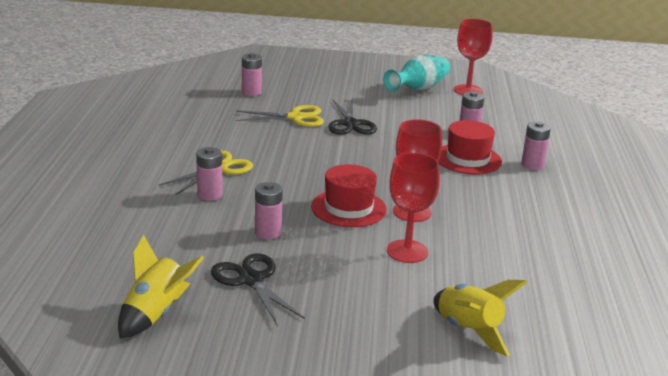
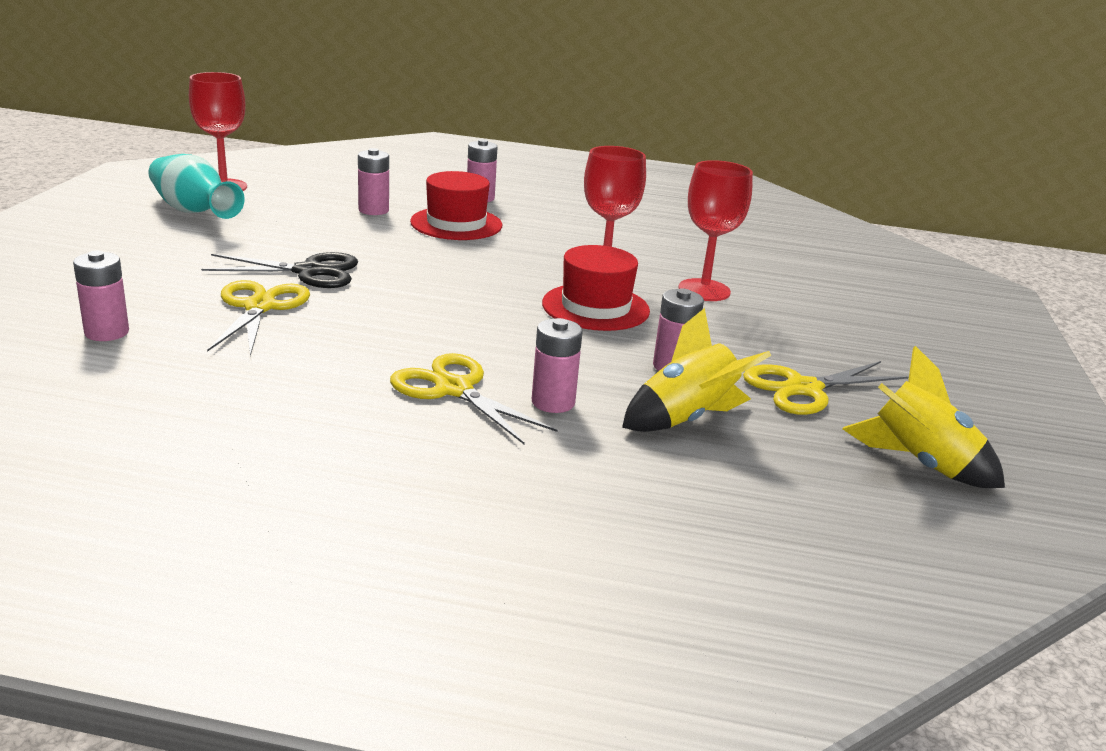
camera: 85 degrees left, 0 degrees up
(251, 280) = (803, 389): black scissors -> yellow scissors
(468, 330) = (855, 286): yellow rocket -> yellow rocket (686, 419)

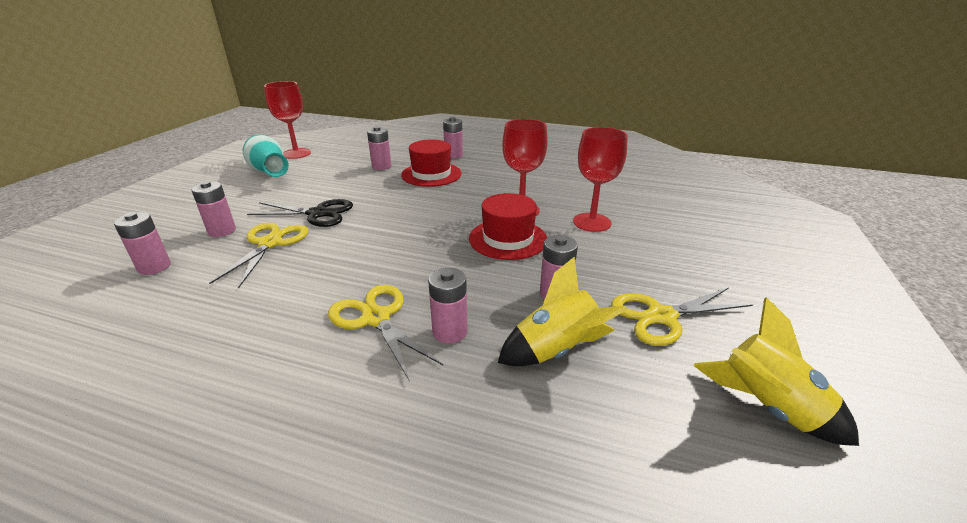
camera: 10 degrees right, 5 degrees up
(176, 291) = (222, 231): none -> pink battery

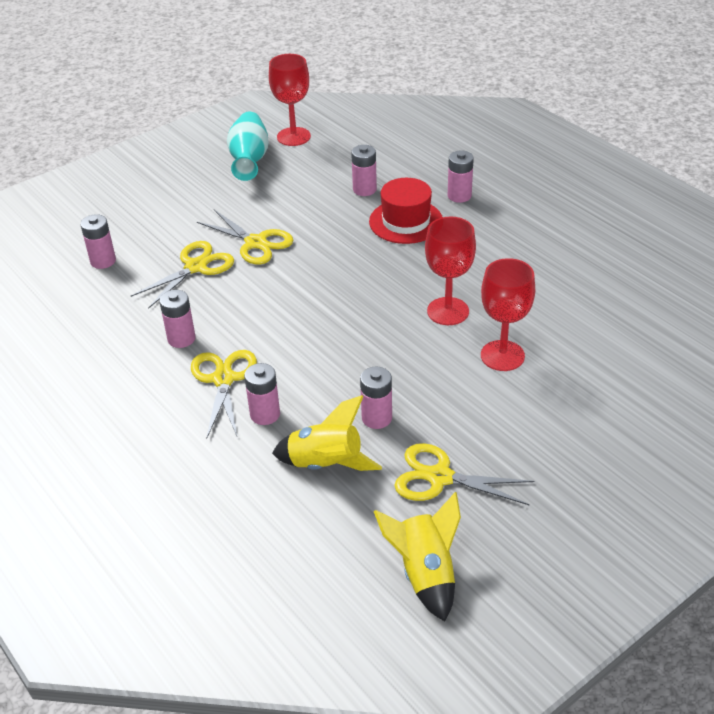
camera: 35 degrees right, 10 degrees up
(222, 231) = (167, 236): pink battery -> pink battery (181, 339)
(318, 214) = (256, 243): black scissors -> yellow scissors
(508, 239) = (397, 343): red hat -> none

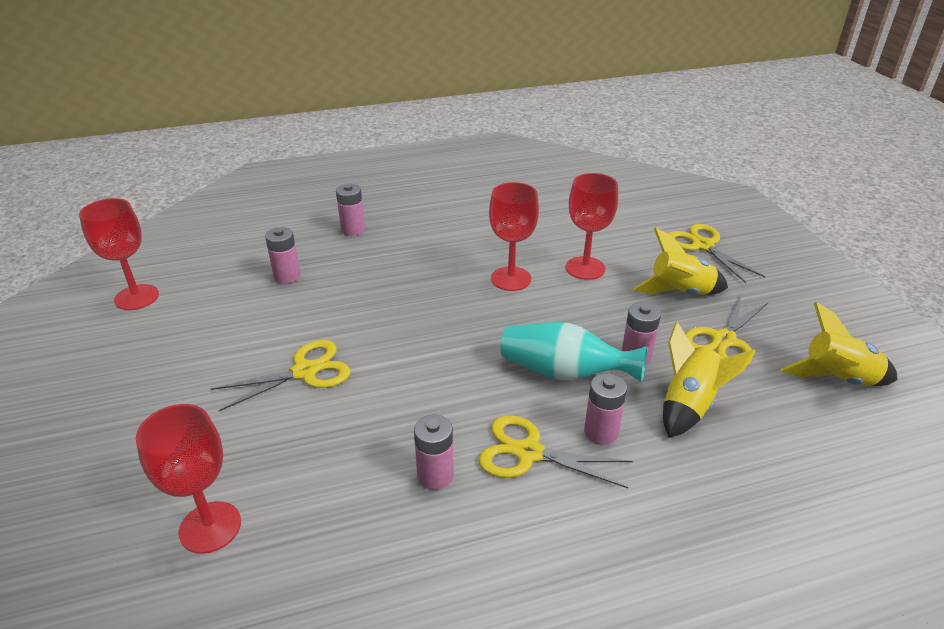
camera: 70 degrees left, 5 degrees down
(103, 261) = (210, 527): pink battery -> red goblet
(196, 267) = (306, 432): yellow scissors -> yellow scissors (702, 245)
(249, 160) = (140, 339): turquoise vase -> turquoise vase (564, 372)
(406, 221) = (363, 266): red hat -> none
(506, 433) = (680, 292): none -> yellow rocket

